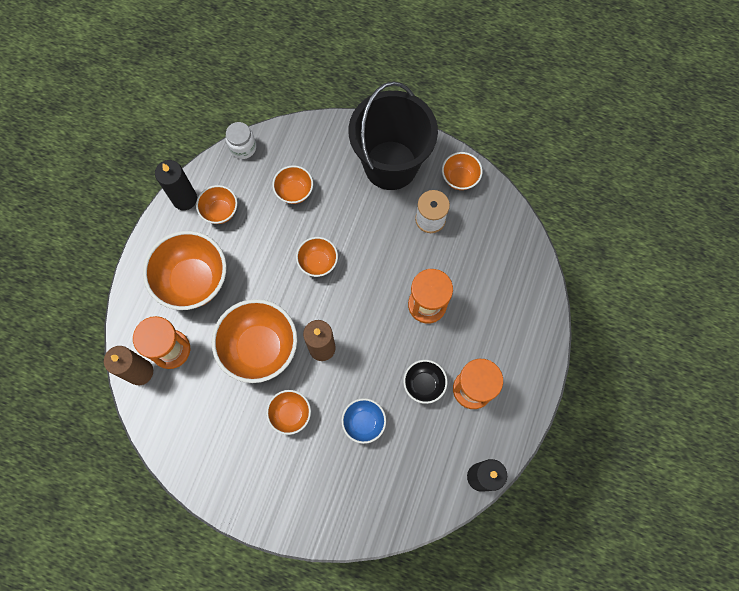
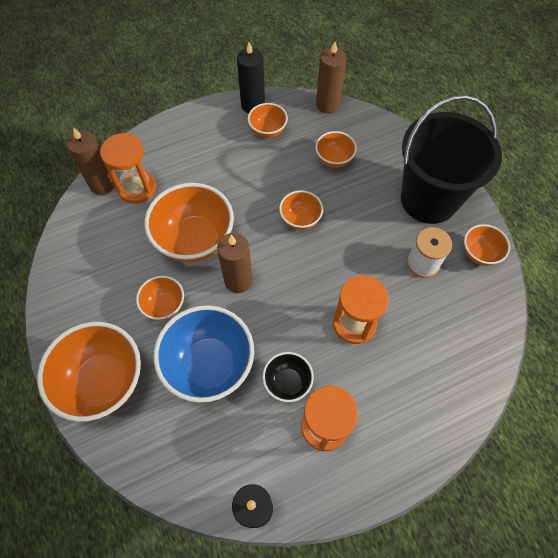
camera: 45 degrees right, 10 degrees down
(193, 281) = (201, 158): orange bowl -> orange bowl (103, 381)
(243, 147) = (327, 105): white jar -> brown candle
(364, 422) = (209, 365): blue bowl -> blue bowl, size x1.92

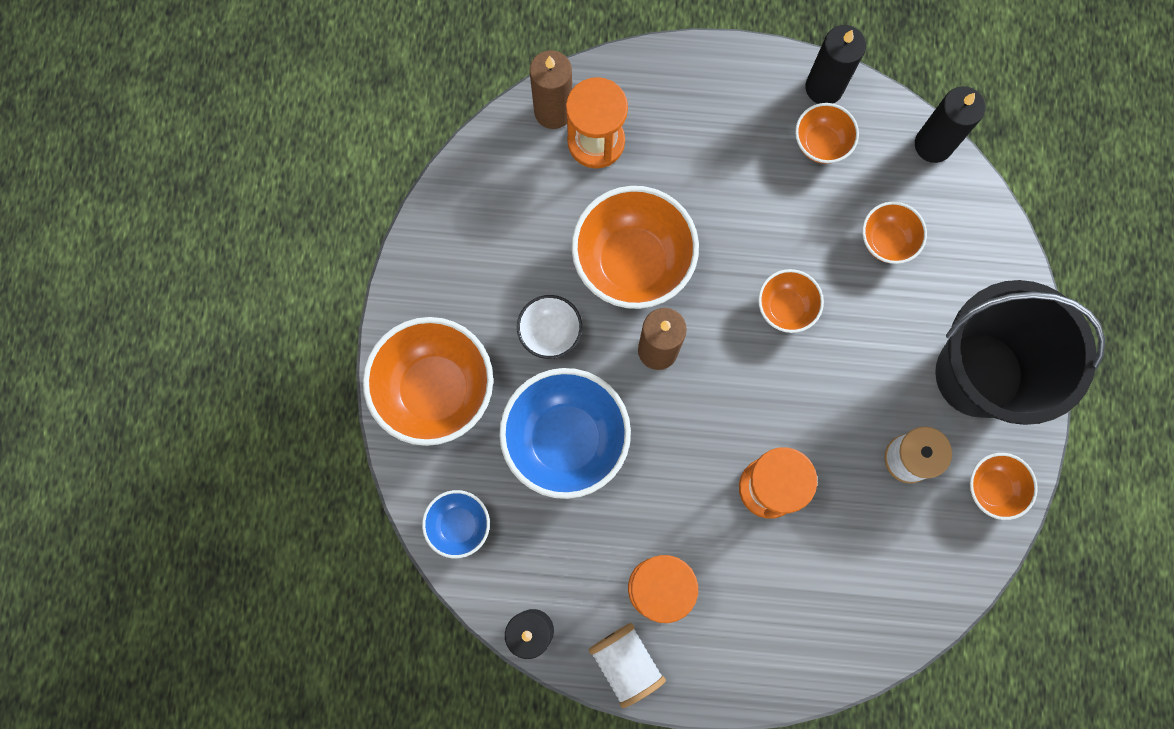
camera: 30 degrees right, 15 degrees up
(164, 305) = (550, 333): orange bowl -> white bowl
(164, 464) = (459, 525): none -> blue bowl
(287, 382) = (645, 513): black bowl -> none
(327, 105) = (933, 145): brown candle -> black candle
(333, 492) = (626, 663): none -> white spool

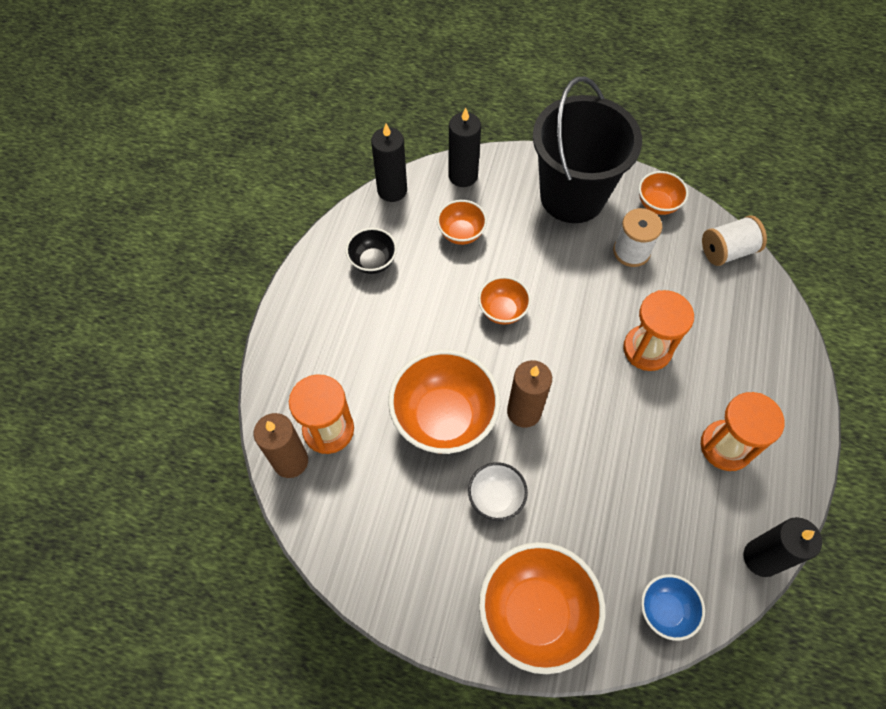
camera: 80 degrees left, 15 degrees down
(566, 440) = (594, 500): blue bowl -> none
(626, 663) = (788, 483): white spool -> white spool (727, 251)
(821, 143) = (373, 262): orange bowl -> black bowl
(824, 87) = (327, 251): black candle -> black candle (463, 176)

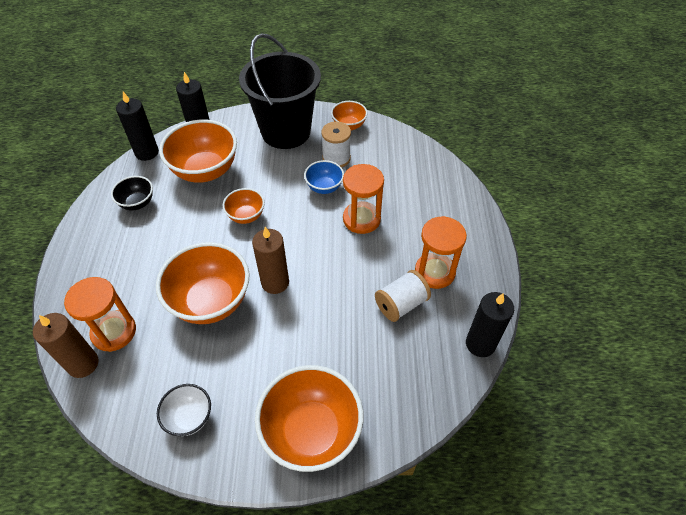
camera: 15 degrees left, 10 degrees down
(461, 233) = (205, 171): orange bowl -> orange bowl, size x1.92
(496, 498) = (263, 351): white bowl -> white bowl (189, 417)
(665, 610) = (416, 402): blue bowl -> blue bowl (324, 187)
(727, 251) = (405, 145): white spool -> white spool (401, 304)

